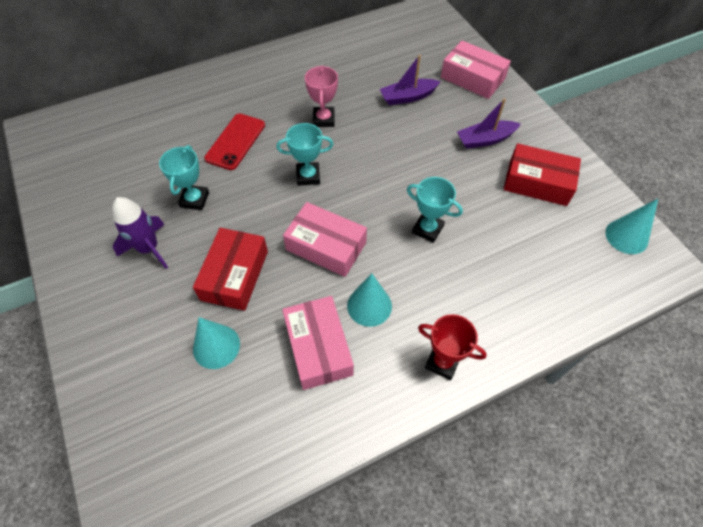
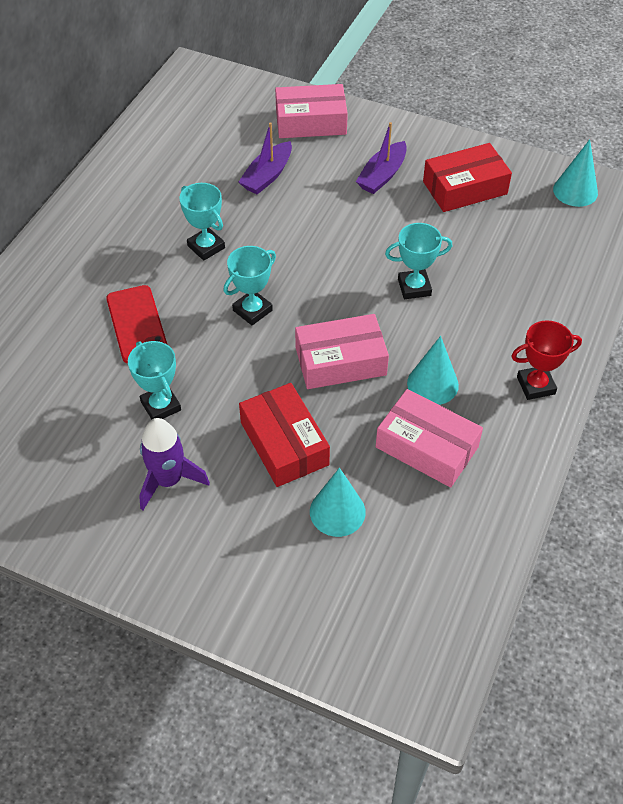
camera: 40 degrees left, 5 degrees down
(323, 119) = (206, 247): pink trophy -> turquoise trophy

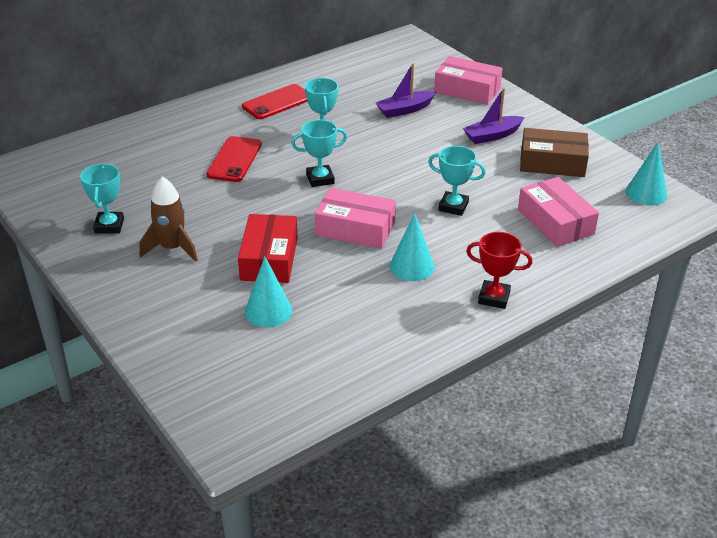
camera: 30 degrees right, 15 degrees down
(119, 221) = (277, 102): none -> red phone
(161, 406) = (207, 207): turquoise trophy -> turquoise trophy (109, 226)
(168, 480) = (172, 248): purple rocket -> brown rocket
(427, 447) = (371, 301): pink box -> pink box (555, 222)
(464, 187) = (552, 162): red box -> brown box

